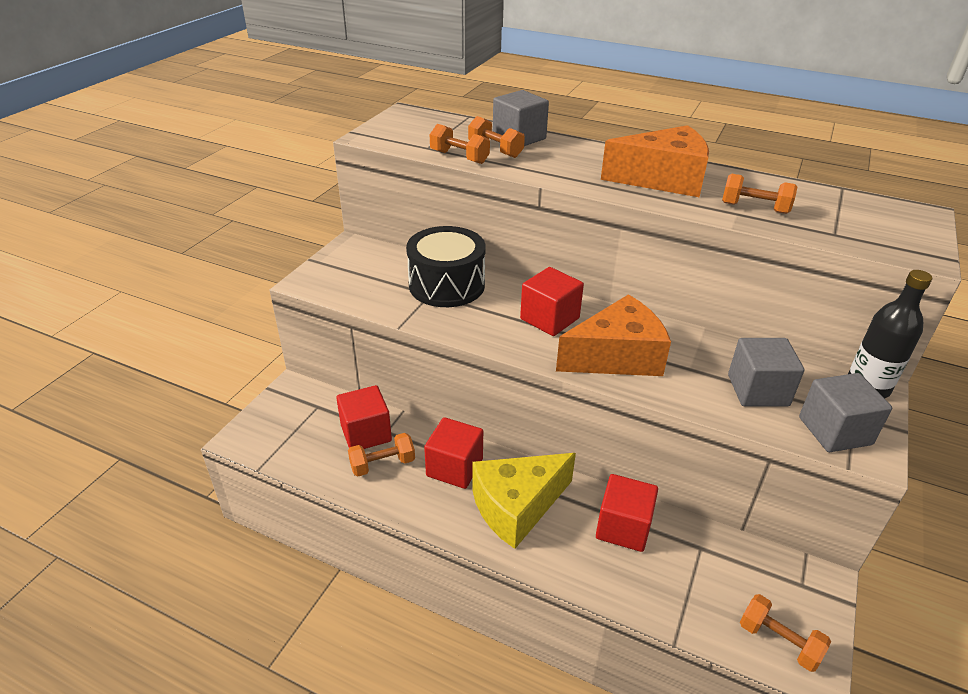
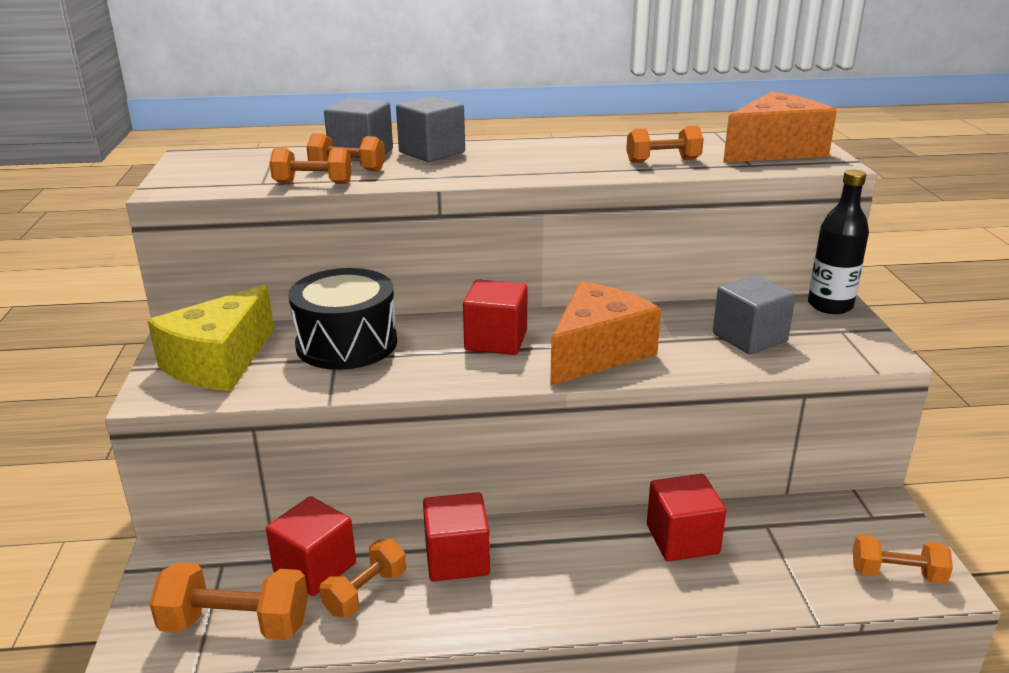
camera: 30 degrees left, 10 degrees down
(298, 450) = (235, 625): none -> orange dumbbell
(517, 506) = (560, 568): yellow cheese -> yellow cheese (218, 362)
(663, 179) = (554, 157): orange cheese -> orange cheese (774, 150)
(835, 431) = (840, 347): grey cube -> grey cube (432, 152)

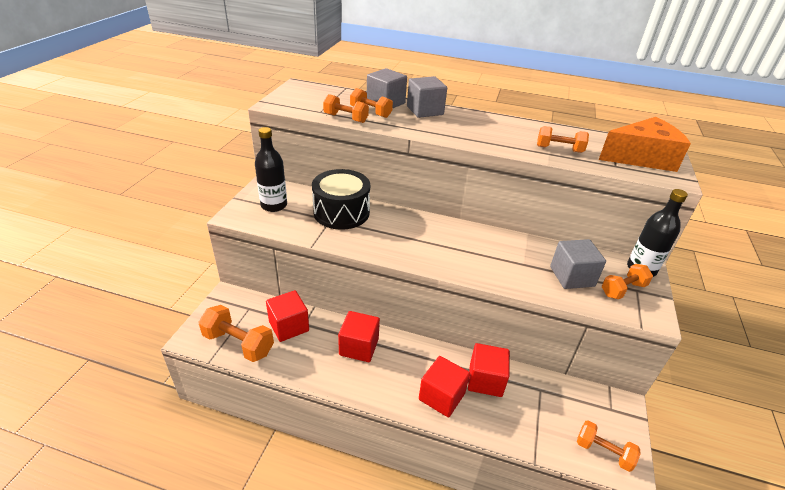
camera: 20 degrees right, 10 degrees up
(218, 362) = (274, 205): yellow cheese -> black bottle
(365, 592) = (305, 349): orange dumbbell -> orange dumbbell (623, 289)
(496, 340) = (420, 233): red cube -> red cube (441, 396)
(598, 352) = (472, 259): orange cheese -> none

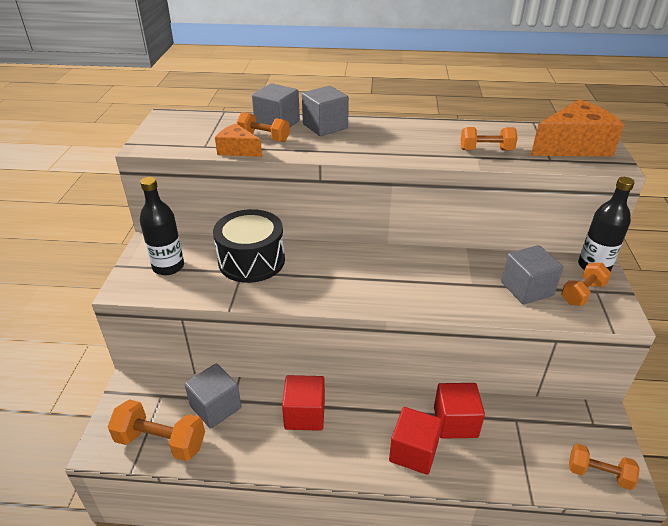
camera: 10 degrees left, 0 degrees up
(289, 326) = (216, 407): red cube -> grey cube
(346, 118) = (237, 150): orange dumbbell -> orange cheese

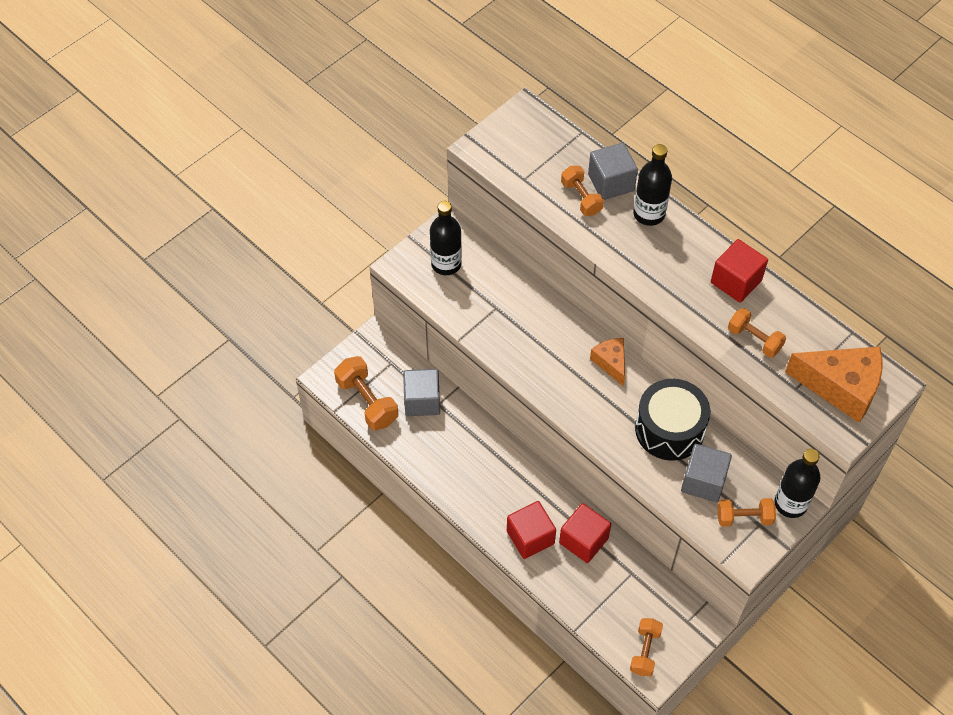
camera: 40 degrees right, 20 degrees up
(237, 150) = (546, 202): orange cheese -> orange cheese (611, 363)
(251, 261) = (513, 301): black drum -> black drum (669, 429)
(304, 414) = (480, 453): red cube -> red cube (736, 281)
(325, 126) = (649, 214): grey cube -> black bottle
(598, 474) = (645, 651): orange dumbbell -> orange dumbbell turned 45 degrees clockwise

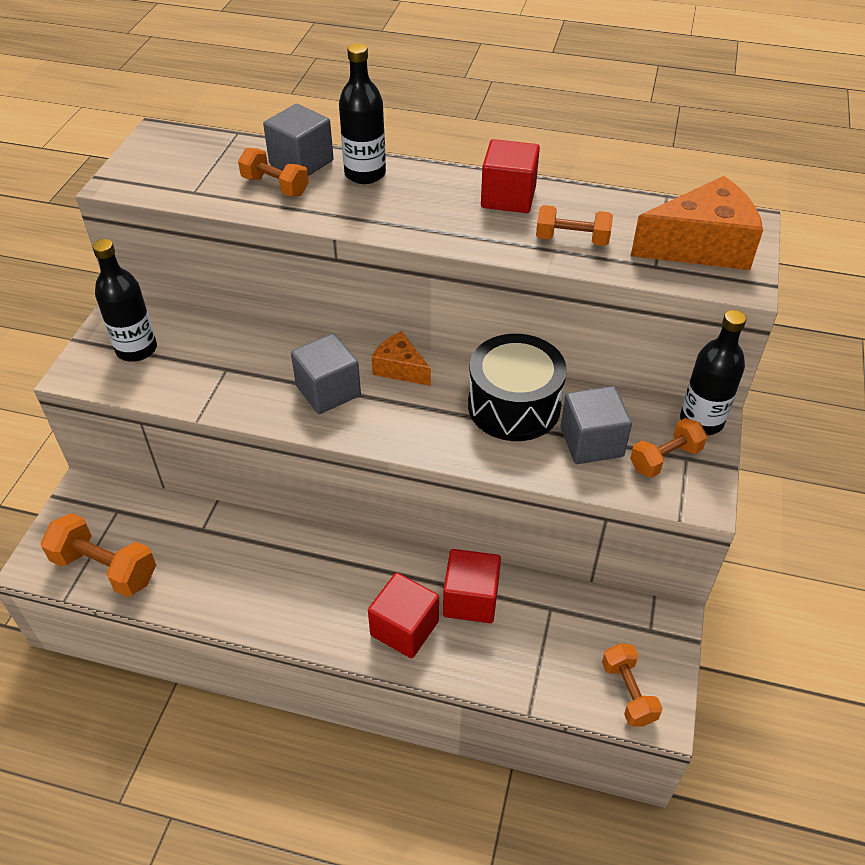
camera: 30 degrees left, 10 degrees down
(422, 401) = (179, 535): grey cube -> grey cube (328, 391)

